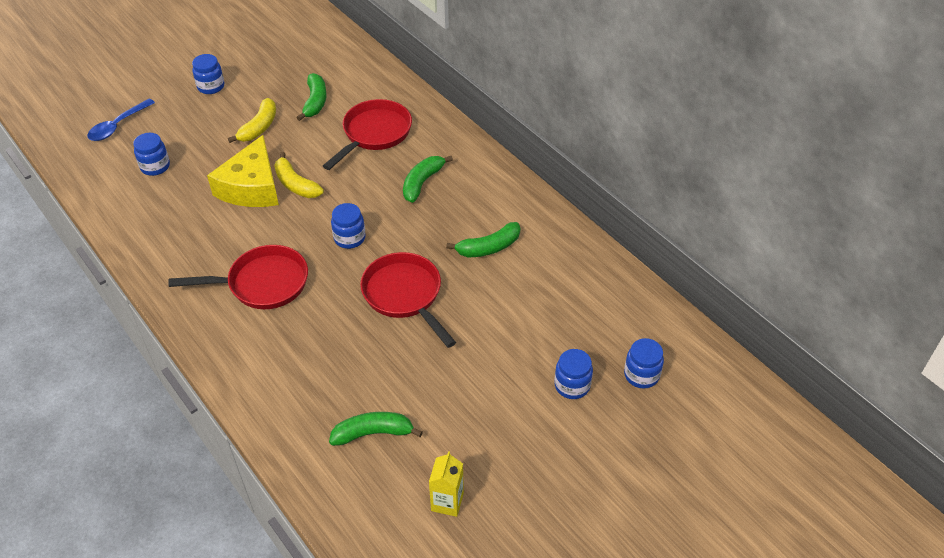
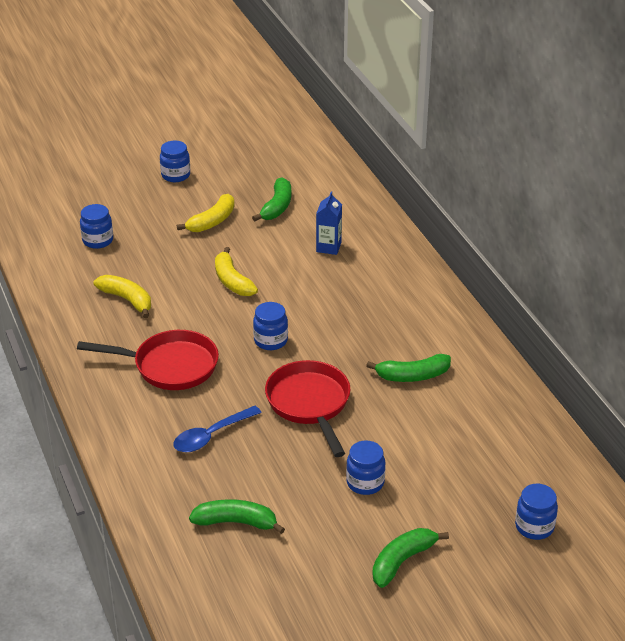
camera: 15 degrees right, 10 degrees down
(118, 126) = (73, 197): blue spoon -> blue spoon (211, 435)
(201, 223) = (127, 300): none -> yellow banana
(252, 187) = (187, 276): yellow cheese -> none
(374, 134) = (328, 247): red pan -> blue carton
(422, 182) = (363, 302): green banana -> green banana (402, 561)
(447, 502) = (290, 599): yellow carton -> none
(572, 385) = (456, 521): blue jar -> blue jar (365, 483)

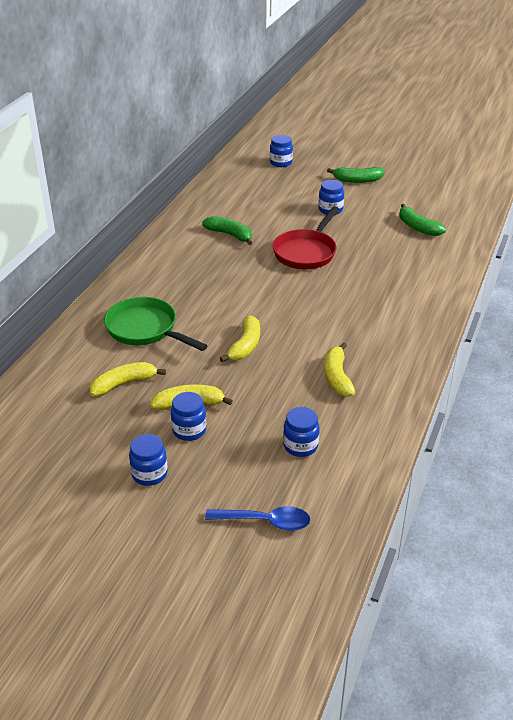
camera: 135 degrees left, 0 degrees up
(170, 366) = (361, 315): red pan -> none
(211, 435) = (383, 267): blue spoon -> blue spoon (265, 521)
(270, 341) = (278, 294): blue jar -> blue jar (189, 430)
(277, 207) = (124, 384): green banana -> yellow banana
(328, 247) = (145, 329): blue carton -> green pan

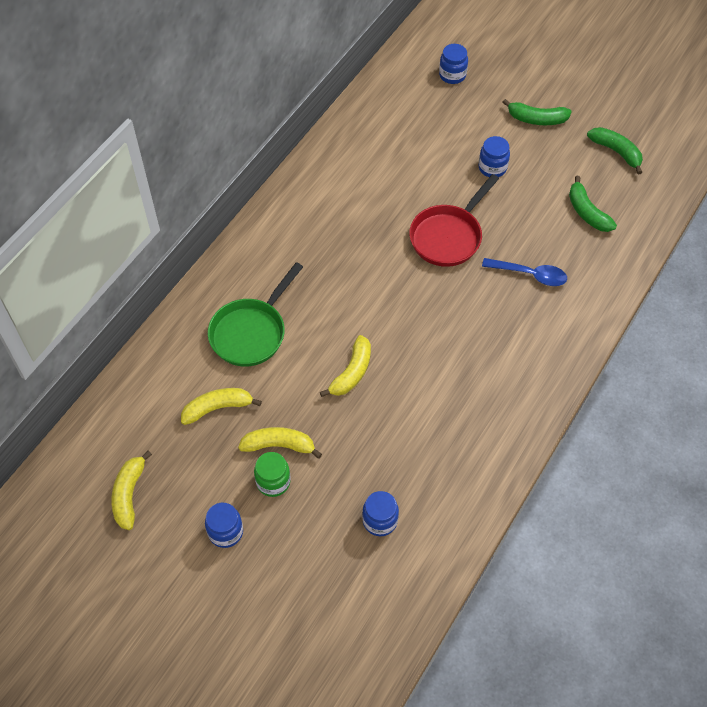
camera: 10 degrees right, 20 degrees up
(145, 329) = (251, 332): green pan -> green pan turned 105 degrees counterclockwise
(189, 430) = (273, 482): blue jar -> green jar
(230, 235) = (368, 195): green banana -> green banana (616, 152)
(265, 521) = (325, 609): blue spoon -> blue spoon (530, 274)
(337, 377) = (438, 433): yellow banana -> yellow banana (129, 494)

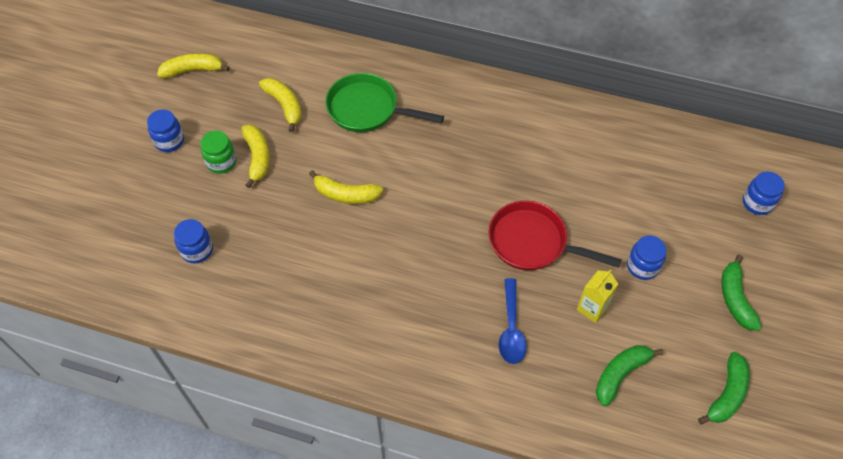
camera: 75 degrees right, 0 degrees up
(523, 213) = (592, 308): none -> yellow carton

